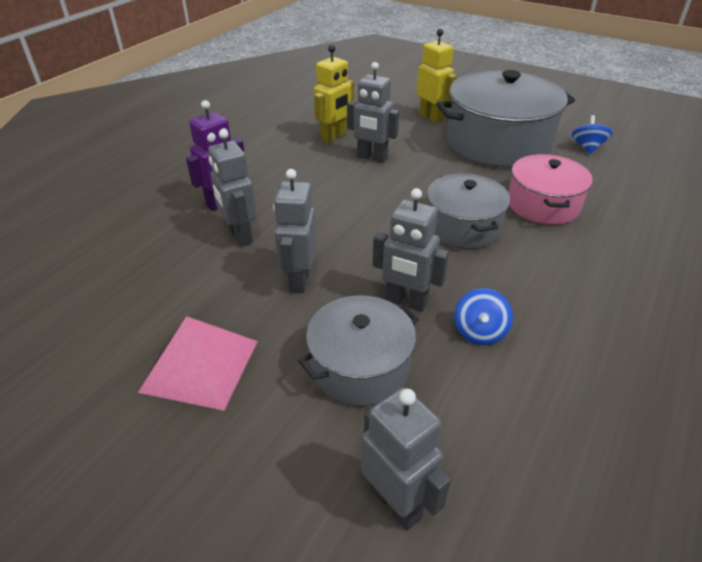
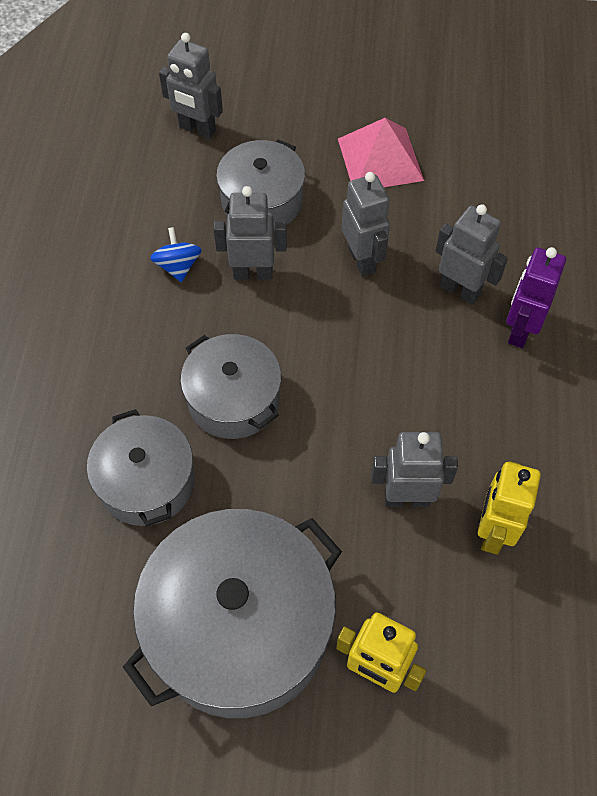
camera: 155 degrees right, 20 degrees up
(543, 205) = (146, 481): pink pot -> grey pot
(587, 147) = (94, 675): blue spinning top -> none

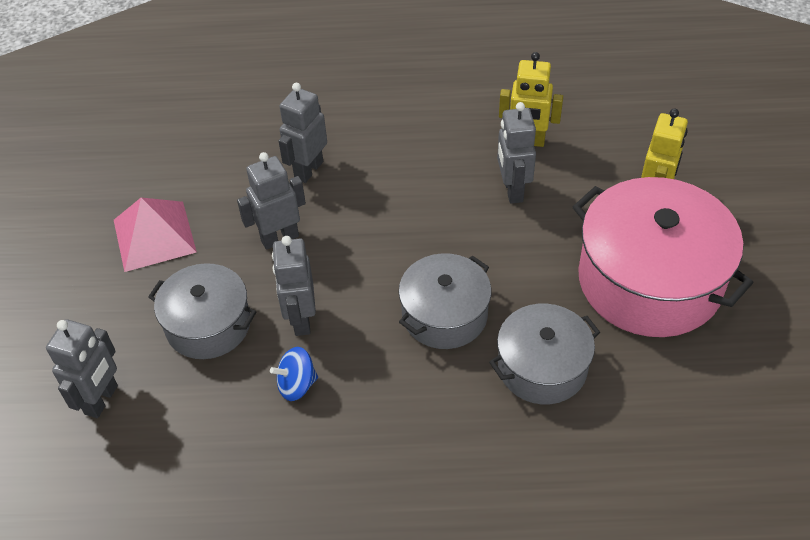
camera: 95 degrees left, 10 degrees down
(239, 627) = (649, 280): grey pot -> pink pot
(520, 330) = (345, 132): purple robot -> none

